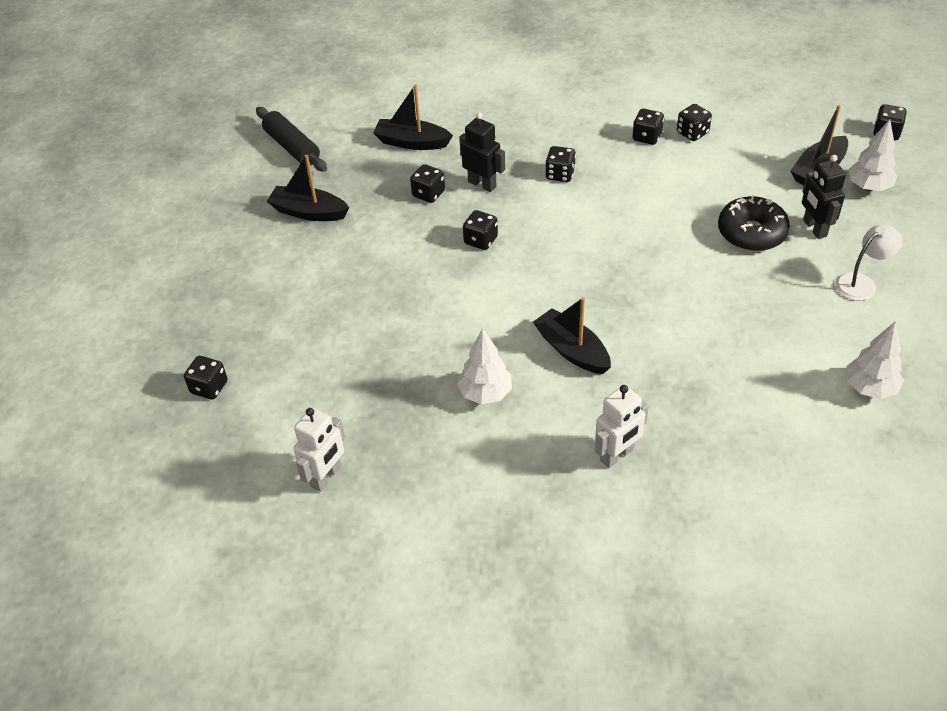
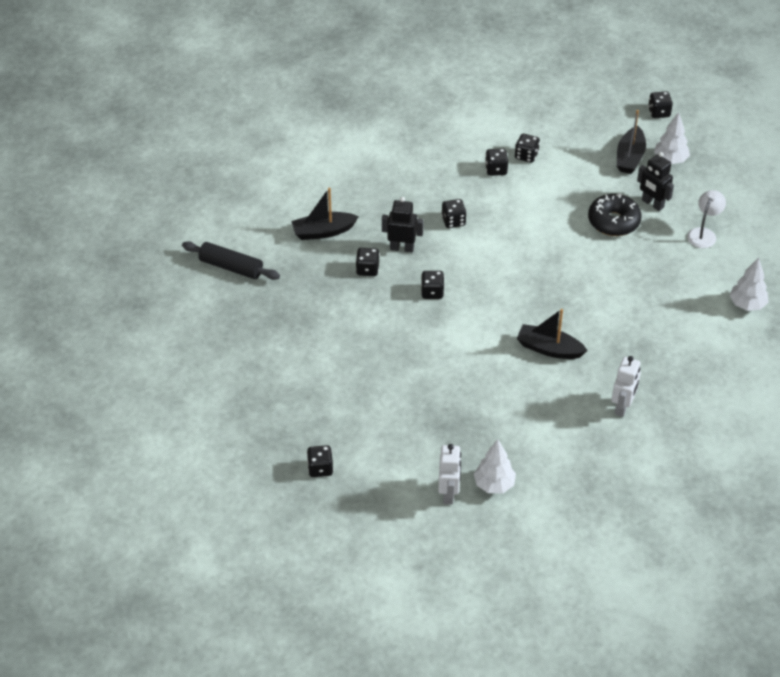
camera: 30 degrees left, 0 degrees up
(309, 212) = (287, 315): black boat -> none
(485, 393) = (513, 399): white tree -> white tree (494, 484)

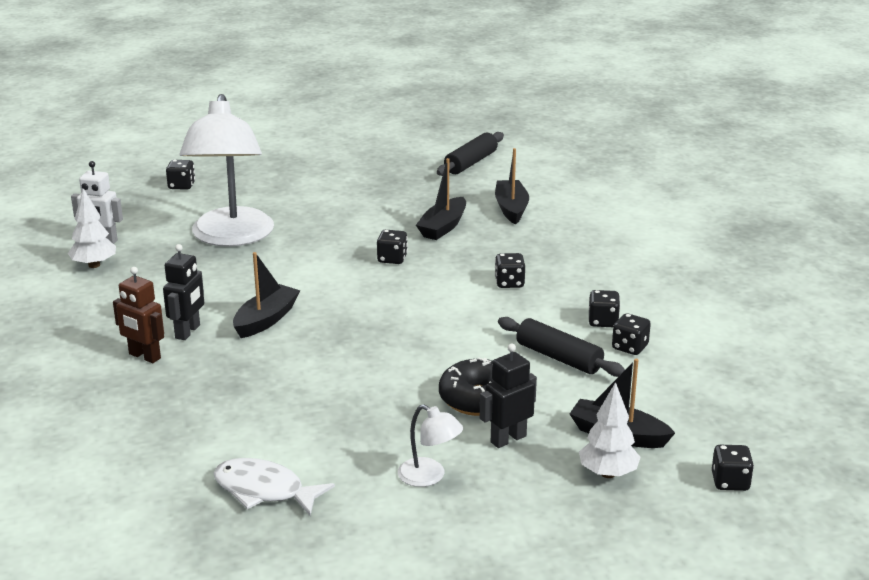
camera: 100 degrees right, 20 degrees down
(367, 269) = (443, 227): black dice -> black boat
(402, 248) = (471, 248): black robot -> black robot (188, 332)
(419, 403) = (231, 237): none -> white lamp
(550, 188) = (559, 357): none -> black rolling pin
(622, 406) = (144, 356): white robot -> brown robot
(747, 304) = (264, 490): white tree -> white fish

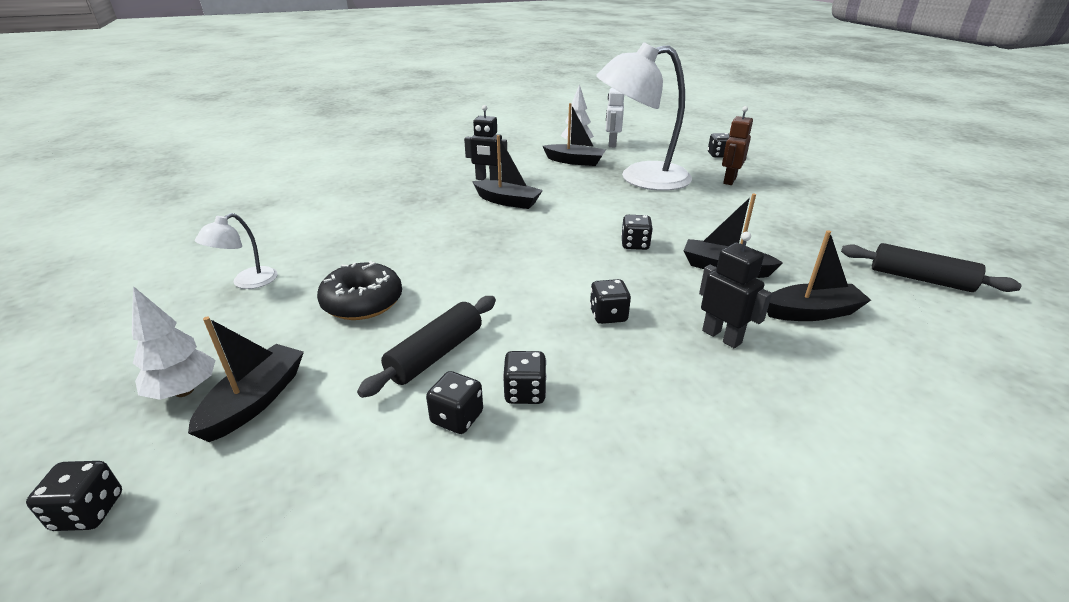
camera: 85 degrees right, 5 degrees up
(144, 356) = (454, 171): brown robot -> brown robot (729, 180)
(154, 271) = (575, 161): none -> black boat
(264, 490) = (271, 220): white fish -> none
(508, 439) = (284, 322): black robot -> black robot (722, 337)

